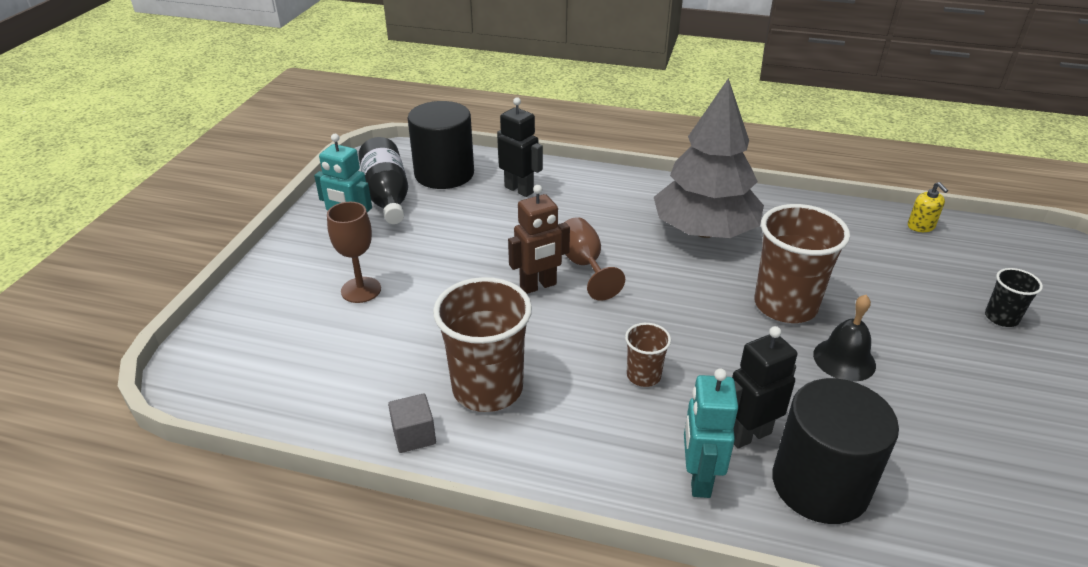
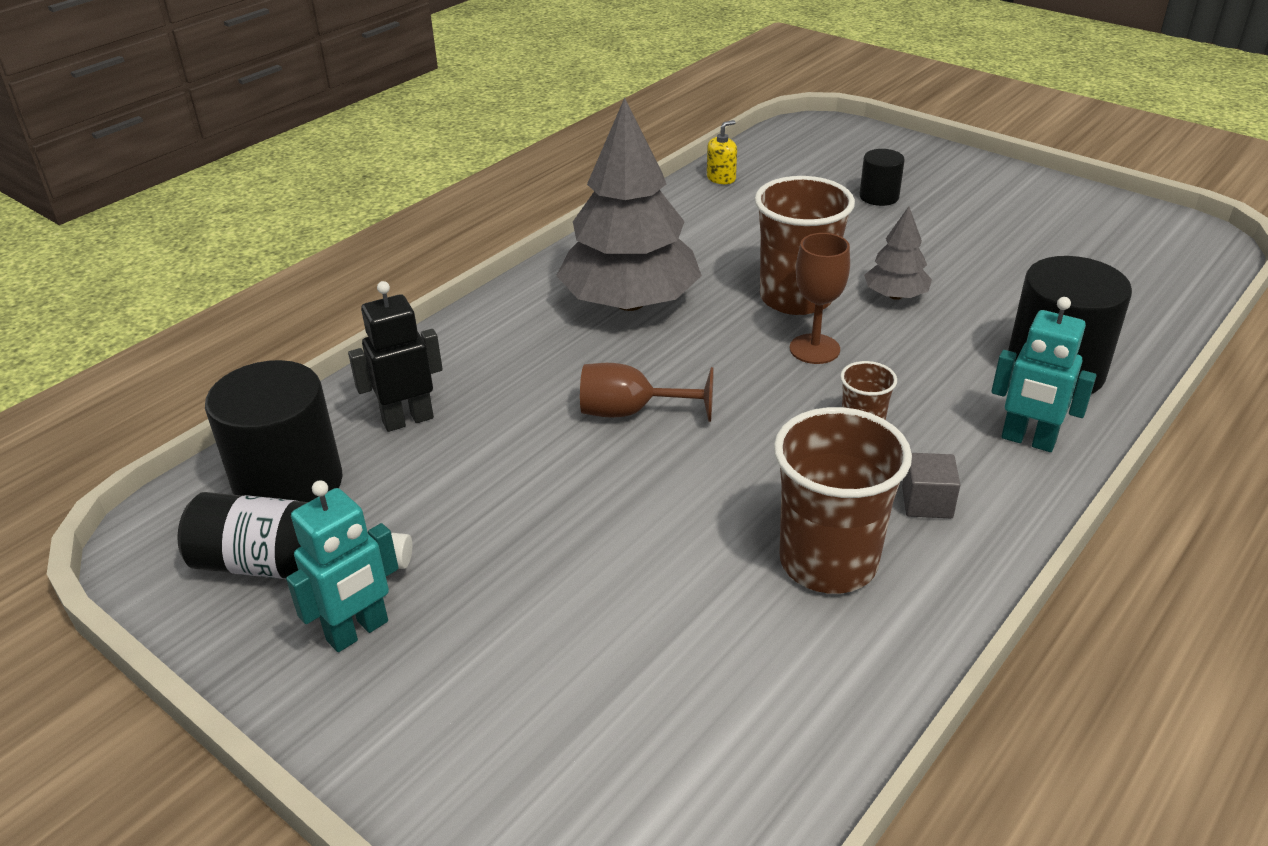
camera: 65 degrees left, 0 degrees up
(361, 290) = (537, 650): brown goblet -> brown goblet (814, 349)
(414, 435) = (888, 653): grey cube -> grey cube (927, 502)
(538, 286) = (648, 463): brown robot -> none
(749, 435) = (978, 389): black robot -> none
(844, 359) = (895, 295): black bell -> grey tree
(921, 226) = (721, 178): yellow soap dispenser -> yellow soap dispenser turned 45 degrees counterclockwise
(1001, 318) = (879, 197): black cup -> black cylinder

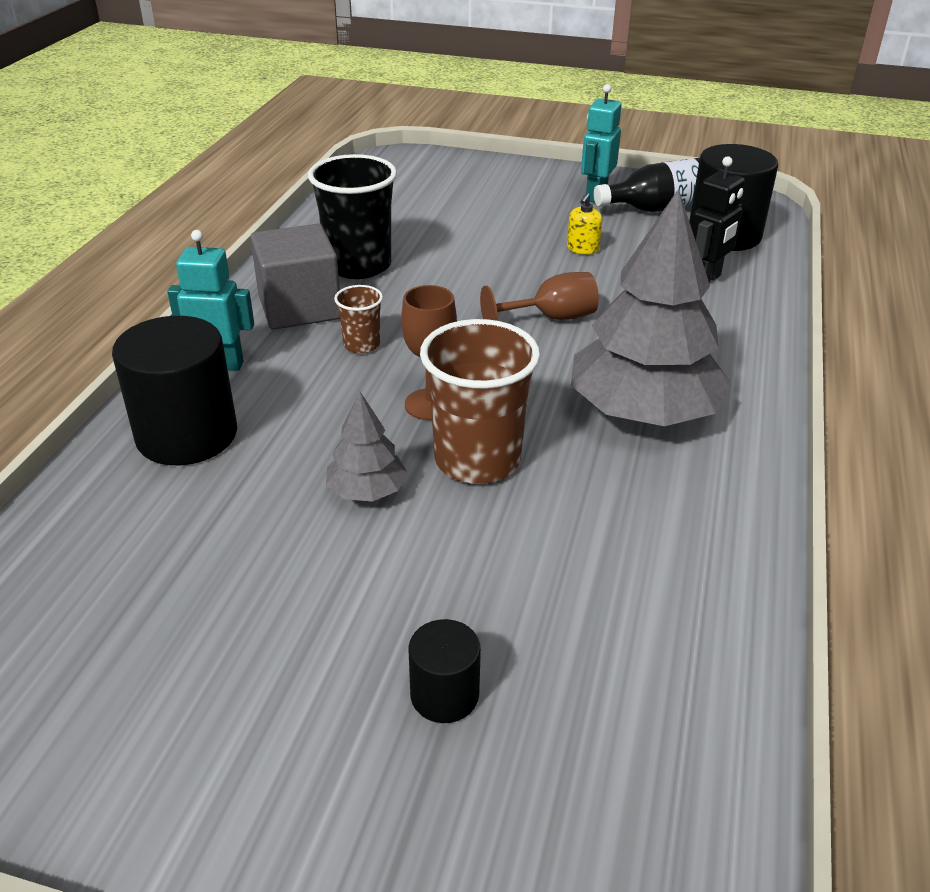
camera: 155 degrees right, 0 degrees up
(721, 178) = (719, 669): yellow soap dispenser -> yellow soap dispenser (582, 249)
(828, 561) = (358, 266): brown cup -> black cup
(927, 502) = (299, 307): grey cube -> grey cube, size x2.06

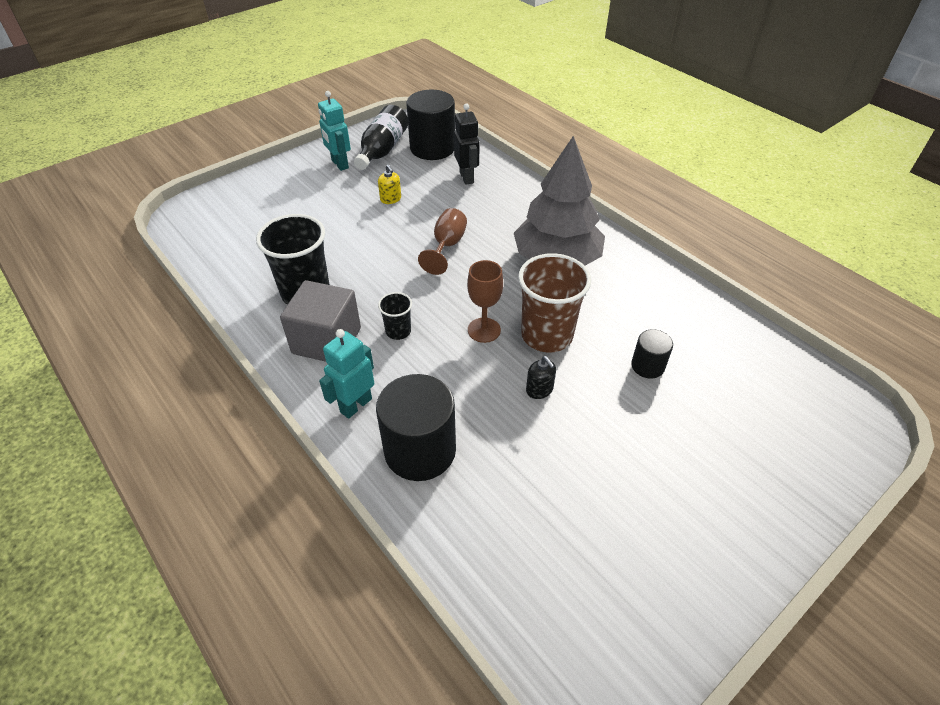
camera: 55 degrees left, 10 degrees up
(361, 345) = (398, 331): brown cup -> black cup
(367, 491) = (539, 390): grey tree -> black soap dispenser
(444, 695) = (705, 427): black cylinder -> black cylinder (647, 366)

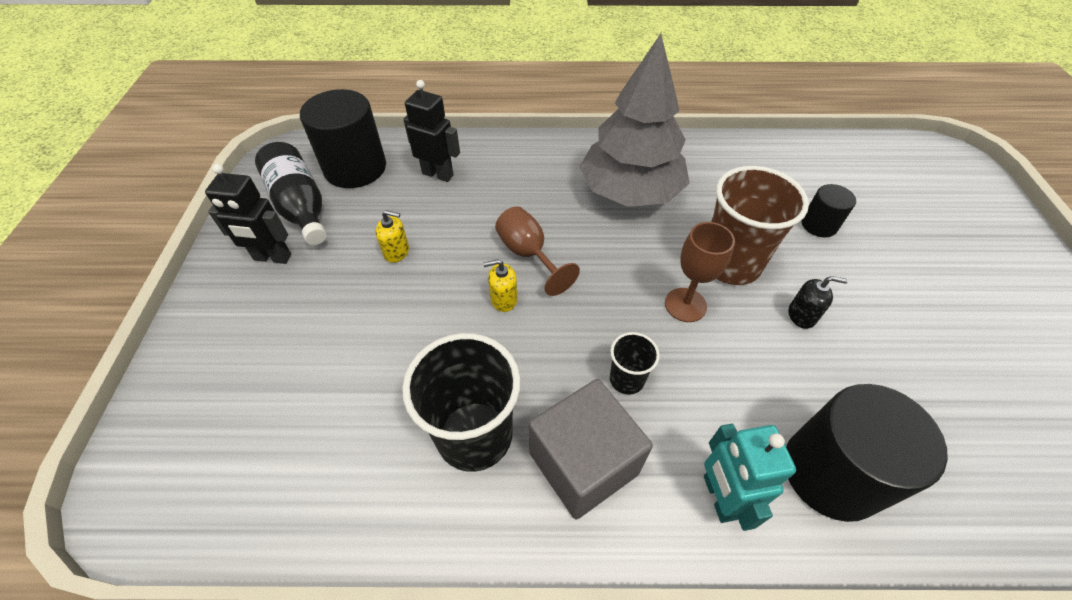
camera: 50 degrees left, 5 degrees up
(339, 164) = (272, 257): turquoise robot -> black robot
(402, 255) = (503, 299): none -> yellow soap dispenser

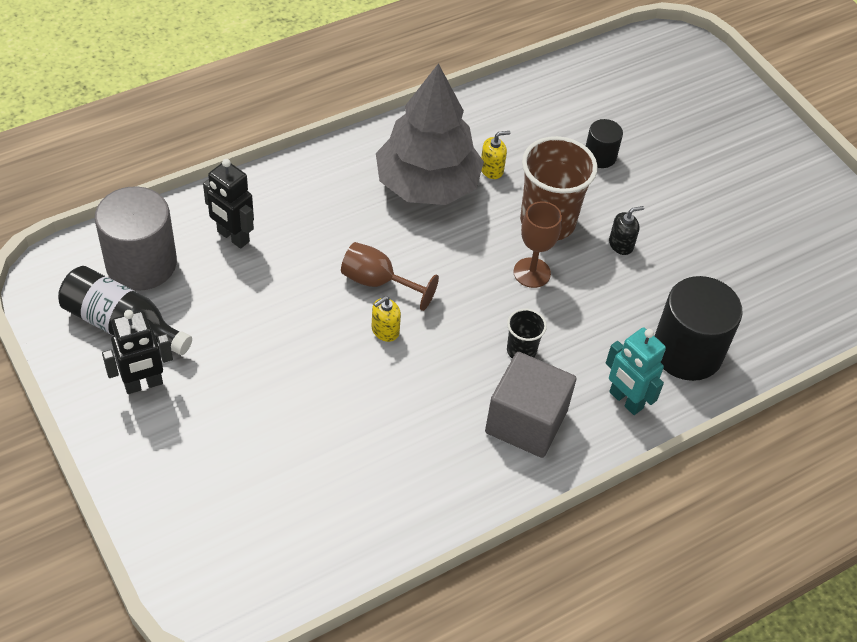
camera: 35 degrees left, 0 degrees up
(355, 168) = (141, 263): black cylinder -> grey cylinder
(396, 252) = (257, 329): yellow soap dispenser -> yellow soap dispenser (492, 169)
(438, 174) = (233, 237): black robot -> black robot turned 135 degrees counterclockwise
(474, 435) = (437, 440): black cup -> none

